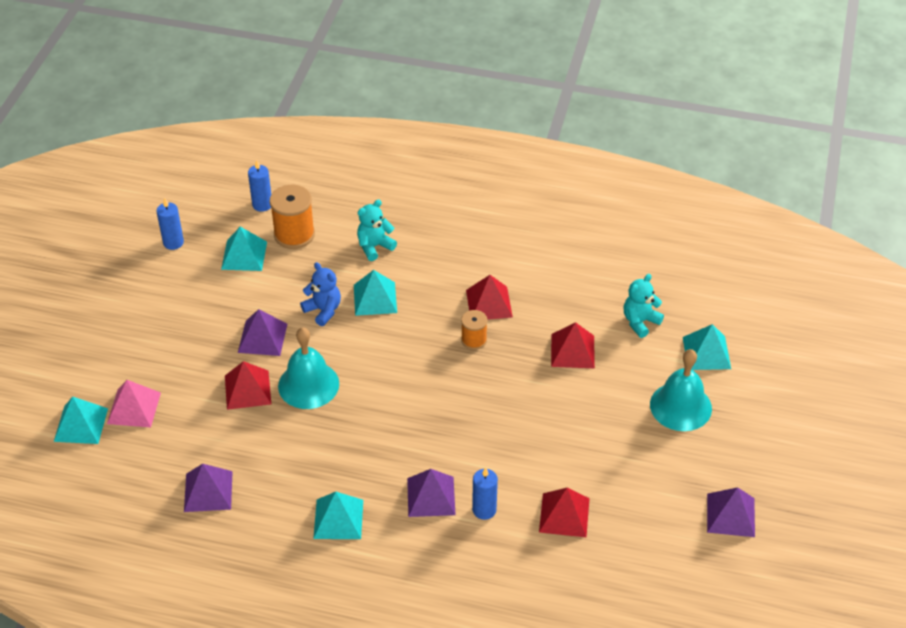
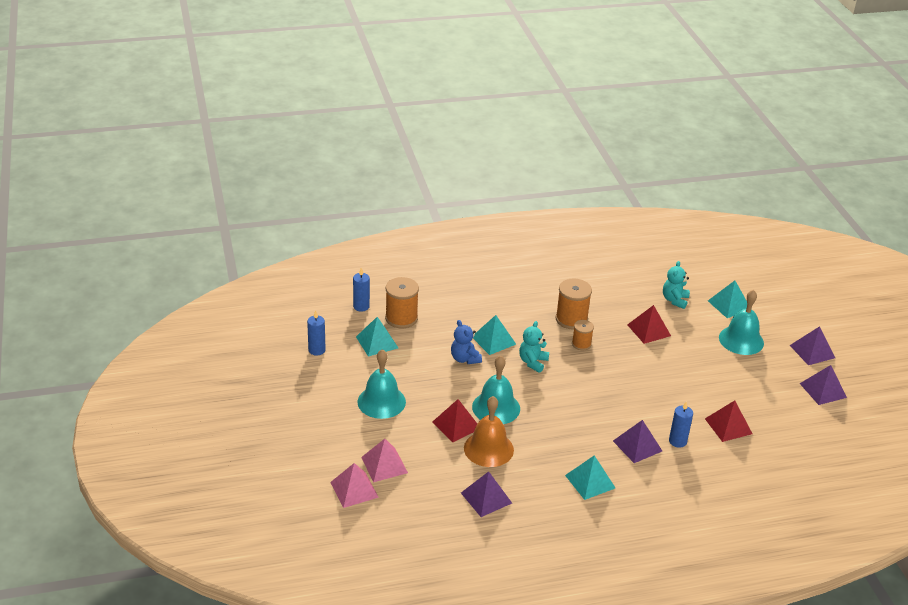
camera: 30 degrees left, 10 degrees down
(81, 424) = (354, 489): turquoise pyramid -> pink pyramid
(191, 330) = (381, 401): none -> turquoise bell
(259, 432) = (488, 449): none -> orange bell
(262, 338) = (437, 389): purple pyramid -> purple pyramid (812, 351)
(323, 310) = (465, 359): blue teddy bear -> blue teddy bear turned 135 degrees counterclockwise
(374, 247) = (464, 309): turquoise teddy bear -> turquoise teddy bear (533, 362)
(489, 303) = (571, 319): red pyramid -> orange spool

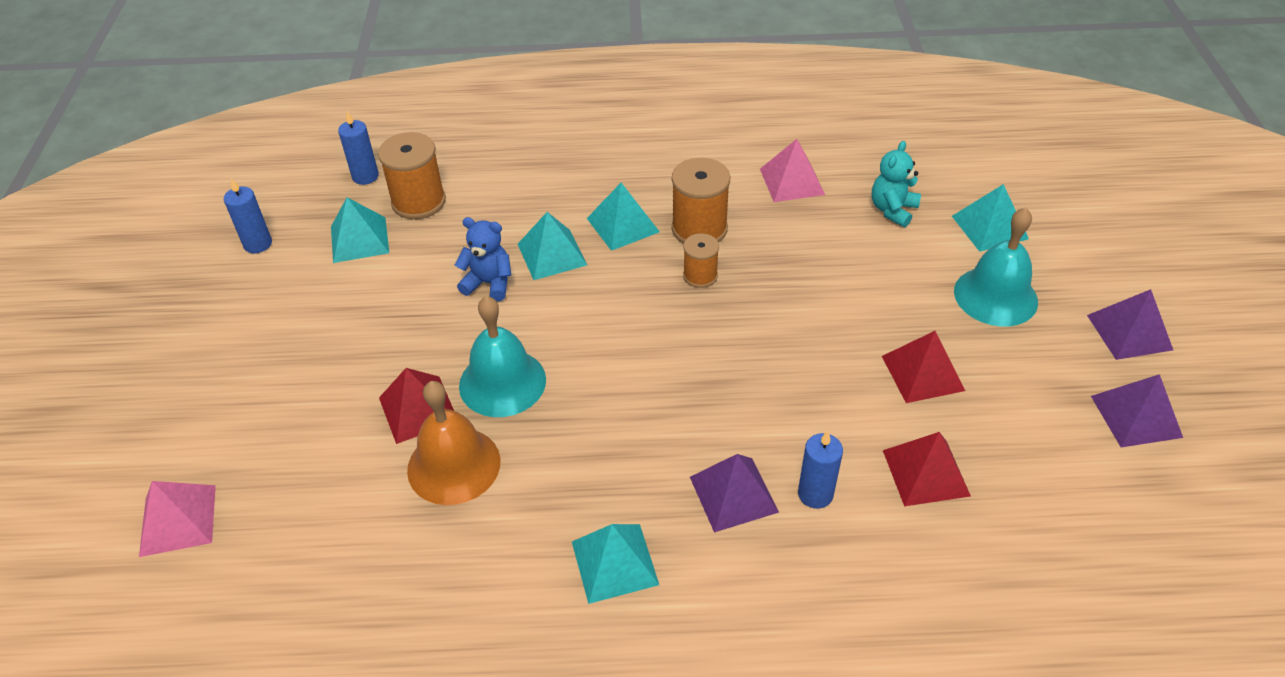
camera: 15 degrees right, 10 degrees up
(381, 401) = (313, 348): turquoise bell -> none
(384, 465) = (255, 475): pink pyramid -> pink pyramid (792, 181)
(465, 359) = (489, 283): blue teddy bear -> blue teddy bear turned 120 degrees clockwise
(486, 497) = (404, 572): purple pyramid -> none
(527, 321) = (623, 225): none -> turquoise pyramid
(533, 362) = (602, 301): turquoise teddy bear -> none
(648, 330) = (829, 261): red pyramid -> red pyramid (922, 373)

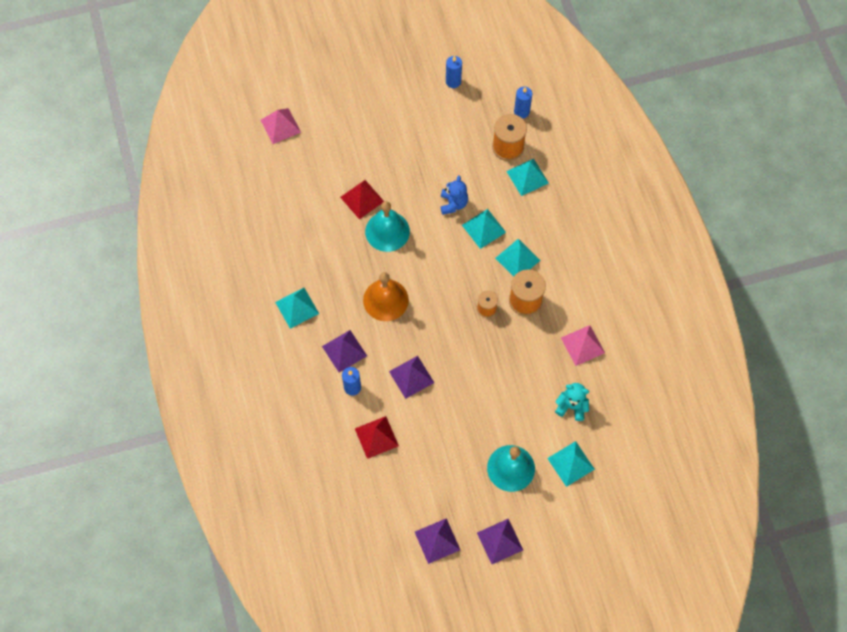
camera: 75 degrees right, 20 degrees up
(359, 239) = (469, 129): turquoise pyramid -> turquoise pyramid (527, 177)
(454, 465) = (333, 225): orange bell -> orange bell (385, 300)
(808, 398) = (411, 377): none -> purple pyramid
(922, 373) = (442, 431): red pyramid -> none

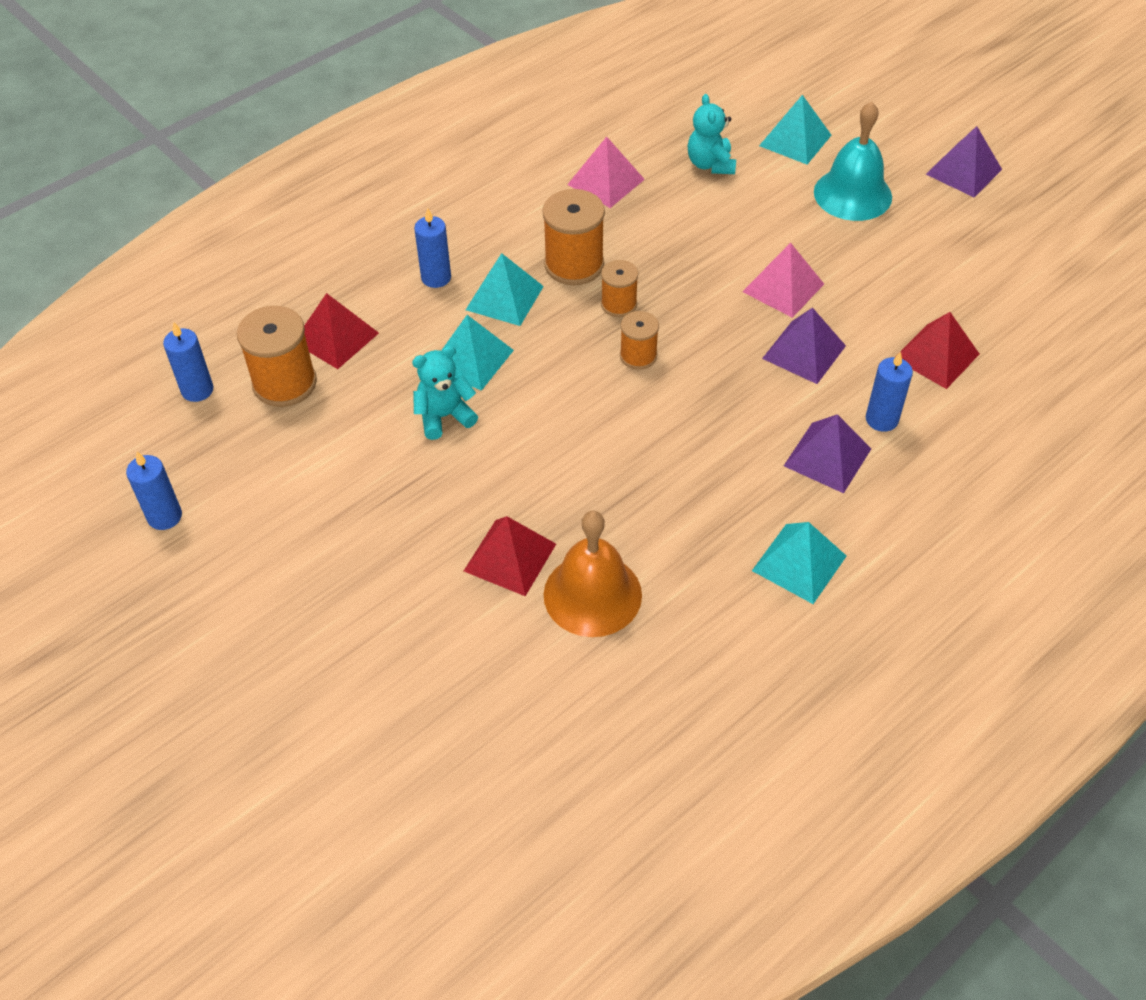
camera: 115 degrees left, 15 degrees down
(280, 126) = (408, 786): pink pyramid -> pink pyramid (783, 287)
(385, 300) = (693, 438): orange bell -> orange bell (592, 594)
(387, 231) = (556, 490): turquoise bell -> none
(437, 540) = (1023, 232): purple pyramid -> none
(448, 301) = (638, 356): none -> orange spool
(453, 204) = (444, 416): blue teddy bear -> turquoise teddy bear
(527, 177) = (336, 337): turquoise pyramid -> red pyramid
(547, 234) = (436, 277): none -> blue candle

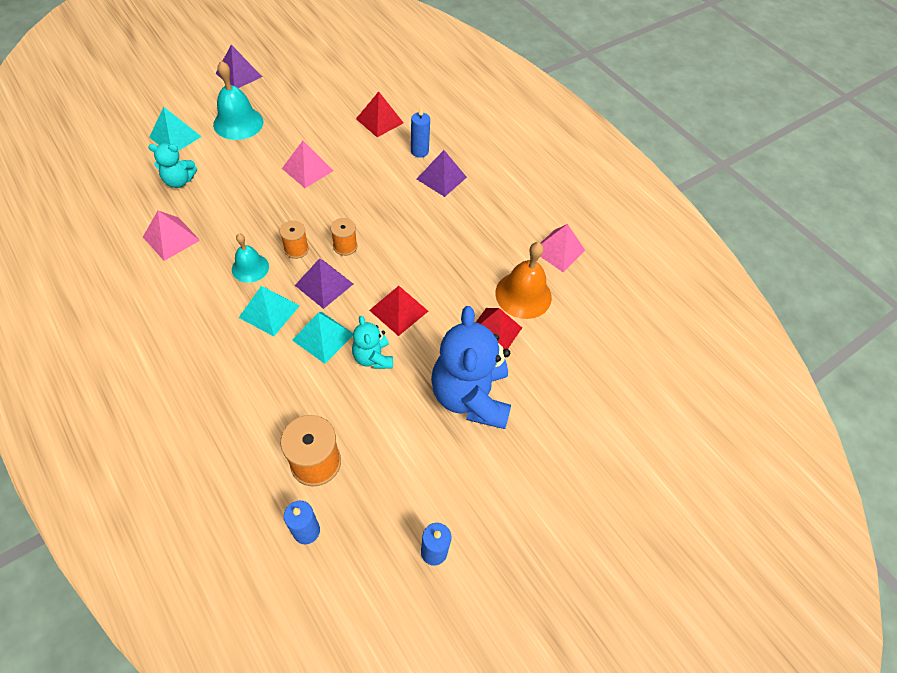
camera: 90 degrees left, 5 degrees up
(336, 337) = (276, 423): red pyramid -> red pyramid (398, 310)
(391, 536) = (470, 396): none -> blue teddy bear
(436, 277) = (233, 352): blue candle -> none
(574, 265) = (250, 268): orange spool -> turquoise bell
(706, 645) = (558, 250): none -> pink pyramid
(799, 563) = (510, 203): turquoise pyramid -> none
(804, 352) = (362, 171): purple pyramid -> purple pyramid (324, 284)

